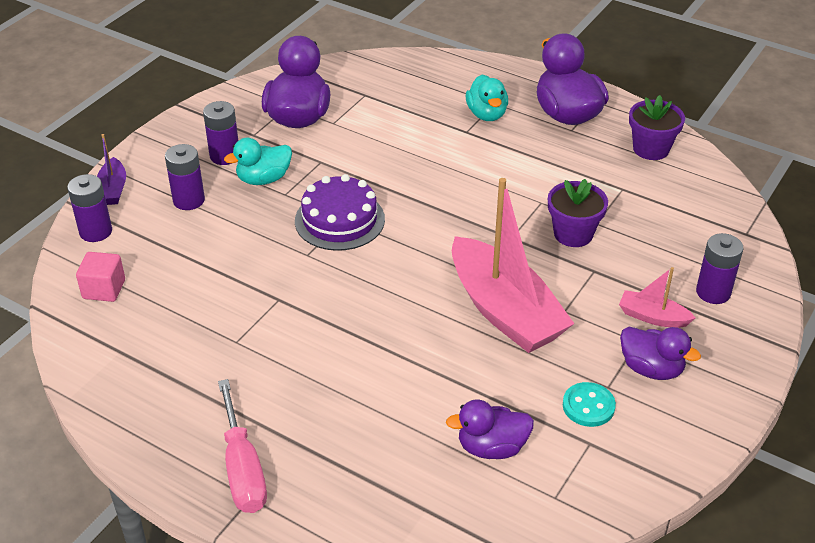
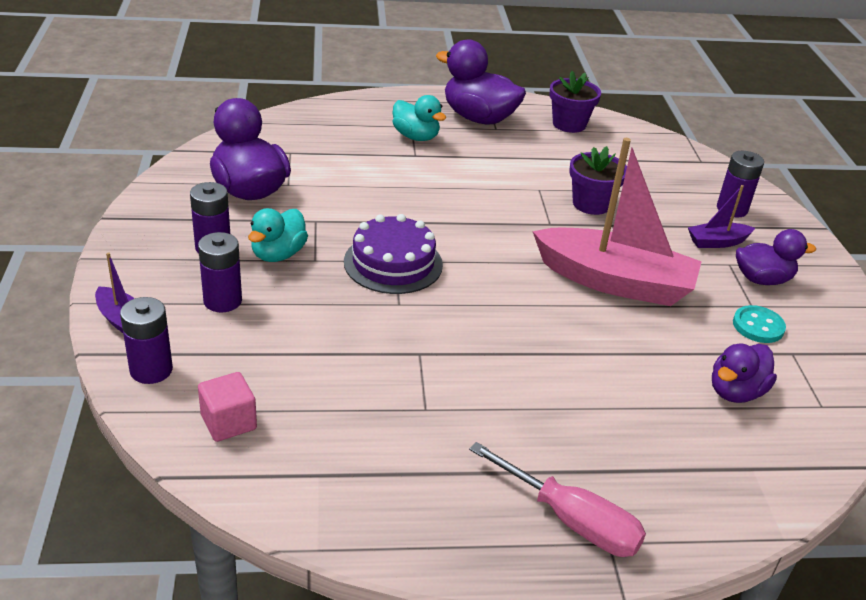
camera: 40 degrees left, 5 degrees down
(652, 317) = (717, 242): pink boat -> purple boat

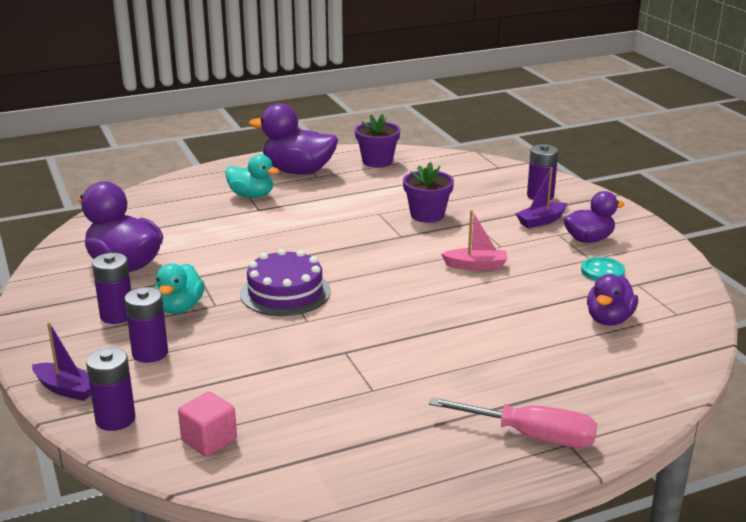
camera: 15 degrees left, 10 degrees down
(614, 282) = (476, 266): pink boat -> pink boat, size x0.45

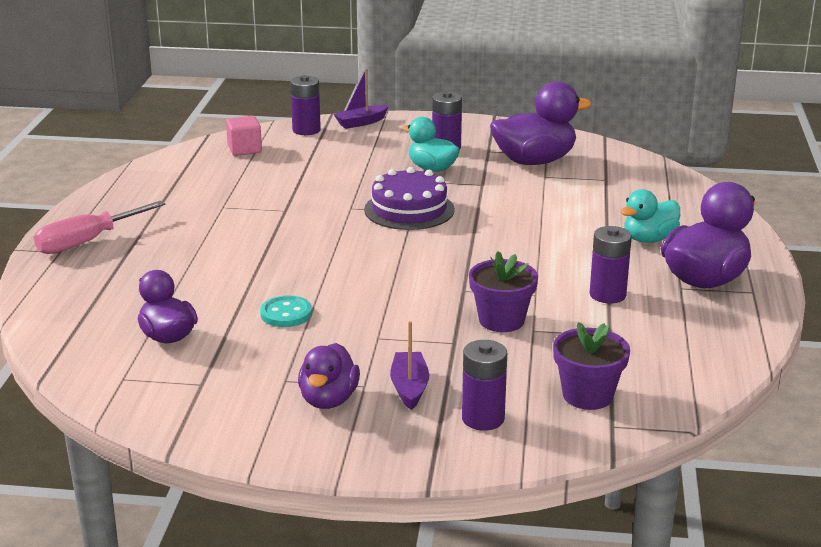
camera: 120 degrees right, 0 degrees up
(150, 353) = (375, 150): purple battery -> purple battery (607, 295)
(377, 161) = (704, 339): purple flower pot -> purple flower pot (587, 395)
(476, 266) = (351, 307): pink boat -> none
(602, 272) = (250, 374): turquoise button -> turquoise button (286, 314)

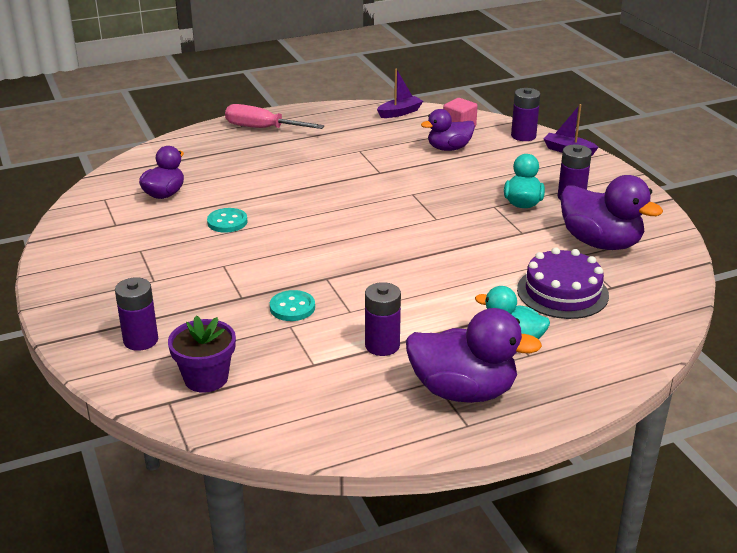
camera: 60 degrees right, 5 degrees up
(328, 400) = (125, 273): purple duck -> purple duck (449, 148)
(409, 210) = (436, 216): purple cake -> purple cake (562, 292)
(409, 387) = (163, 298): purple boat -> purple boat (400, 113)
(501, 320) = (292, 307): purple flower pot -> turquoise button

